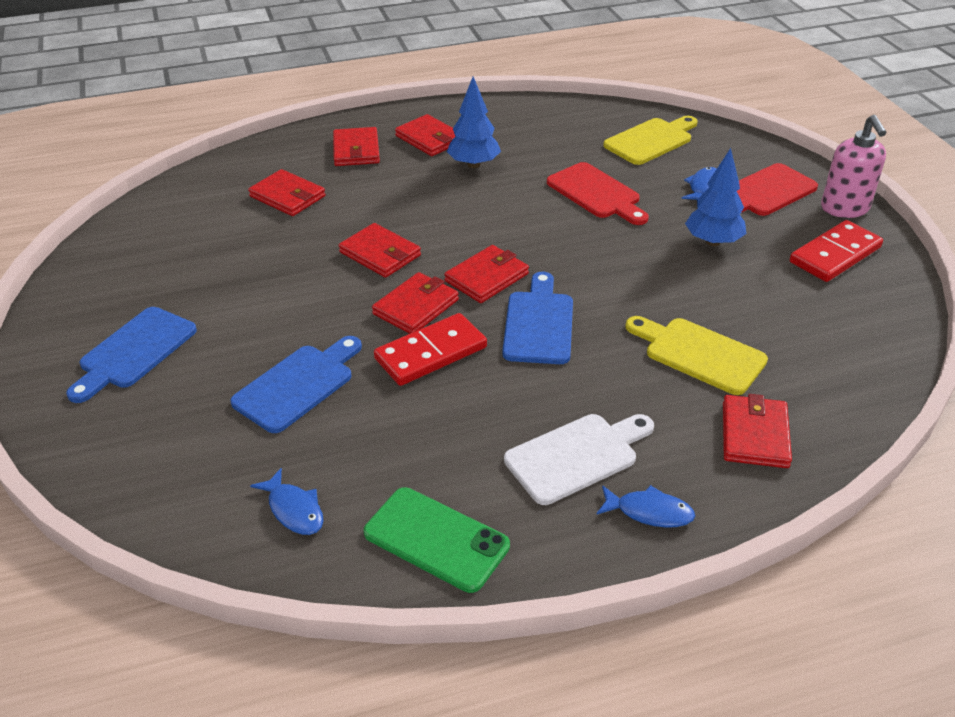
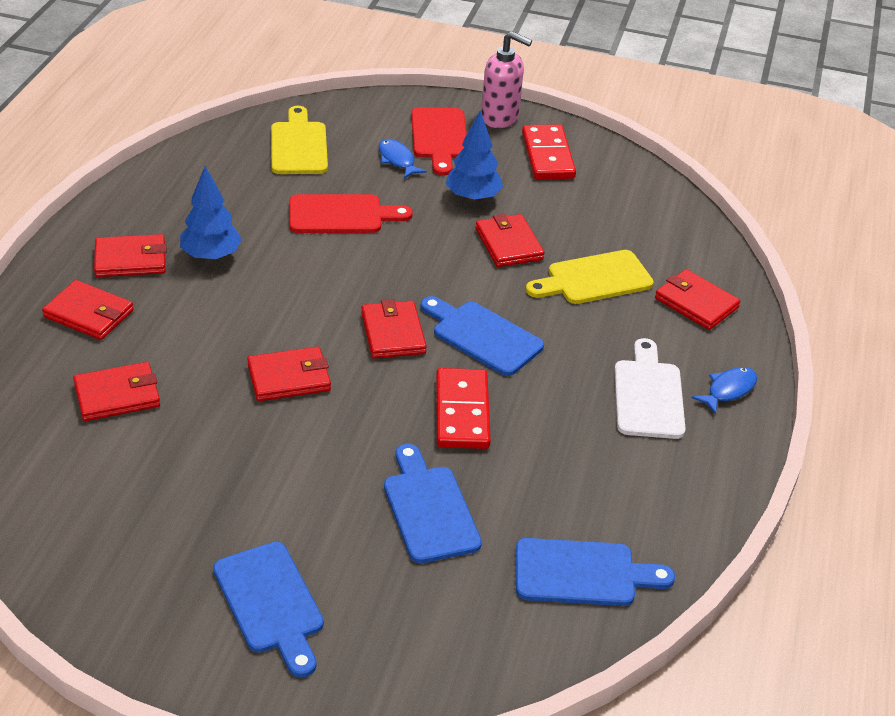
camera: 60 degrees left, 0 degrees up
(294, 510) = (582, 573): blue fish -> blue cutting board
(416, 307) = (391, 392): red wallet -> red wallet (508, 244)
(436, 539) = (674, 507): green phone -> none

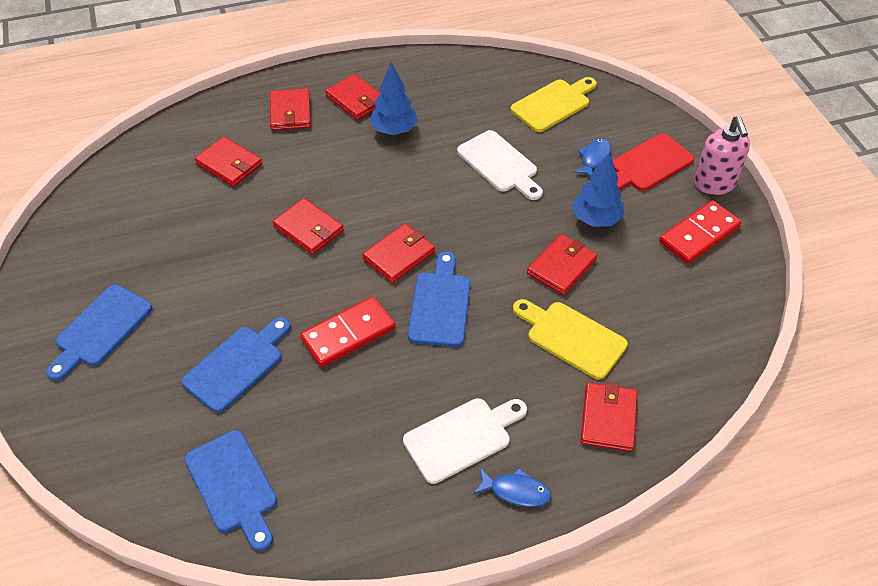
camera: 60 degrees right, 10 degrees up
(341, 215) = (499, 164): red cutting board -> white cutting board

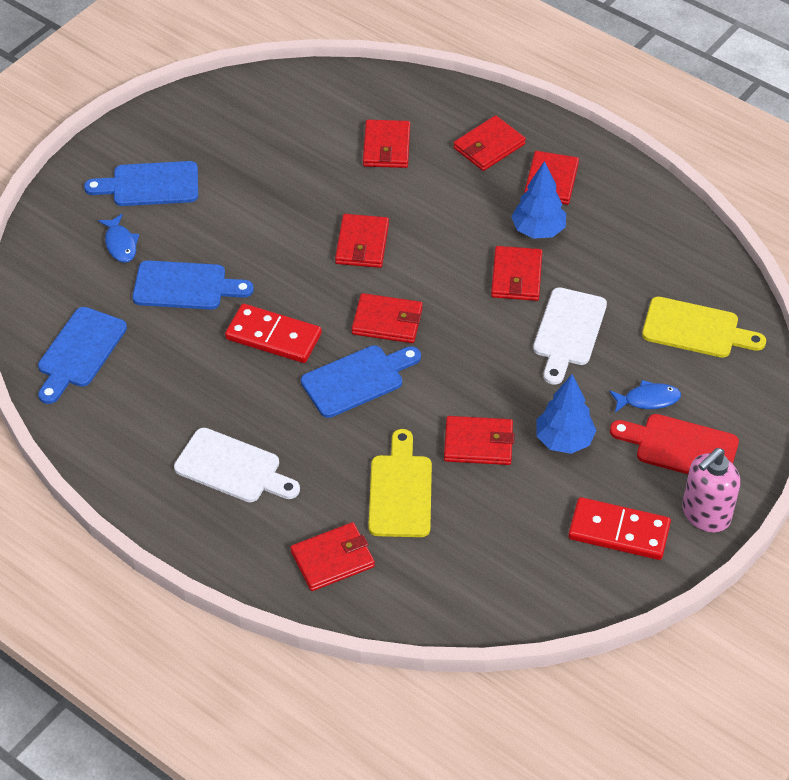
camera: 55 degrees right, 0 degrees up
(425, 163) = (516, 276): none -> red wallet
(516, 491) = (210, 530): blue fish -> blue fish (120, 244)

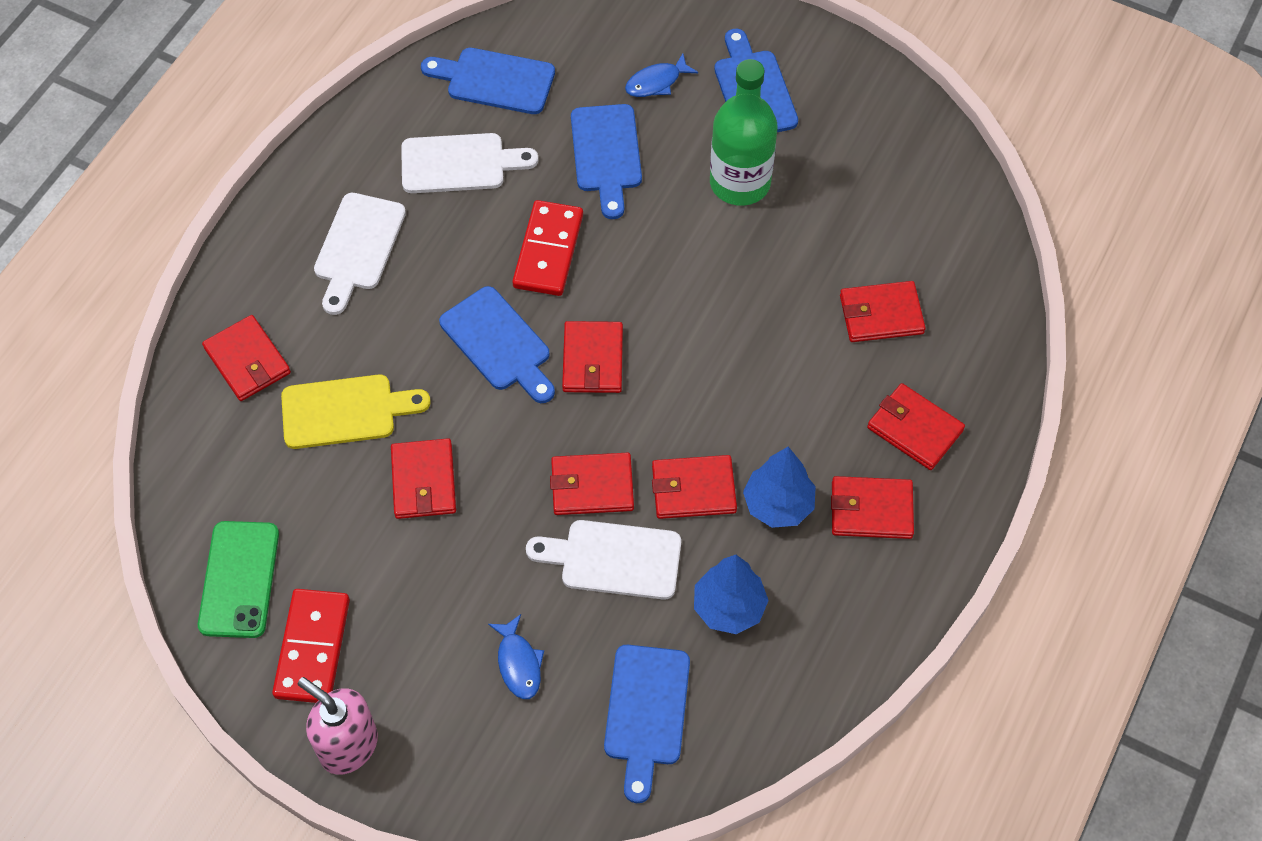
camera: 80 degrees right, 10 degrees up
(163, 386) = (459, 164): none -> white cutting board
(241, 207) = (740, 183): none -> green bottle
(362, 244) = (710, 314): red wallet -> red wallet (592, 486)
(549, 578) = (239, 579): none -> green phone
(564, 440) = (441, 573): blue tree -> blue tree (729, 607)
(681, 447) = (448, 708): red cutting board -> none
(696, 329) = (646, 712): yellow cutting board -> blue cutting board

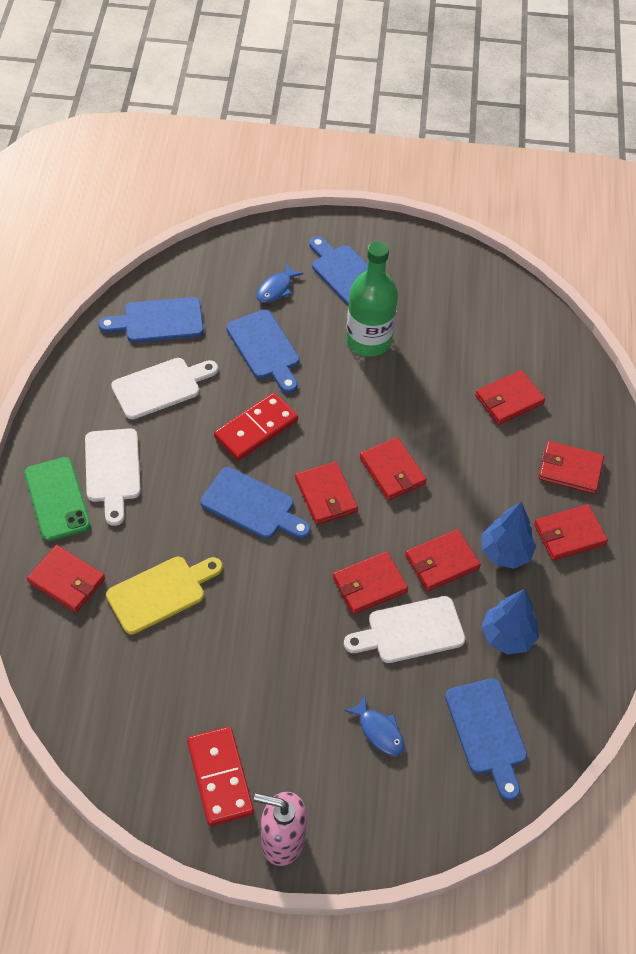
camera: 25 degrees left, 5 degrees down
(239, 579) = (138, 746): green phone -> green phone (57, 499)
(424, 481) = (245, 624): red wallet -> red wallet (392, 471)
(548, 251) = (256, 429): red domino -> red domino turned 60 degrees clockwise

